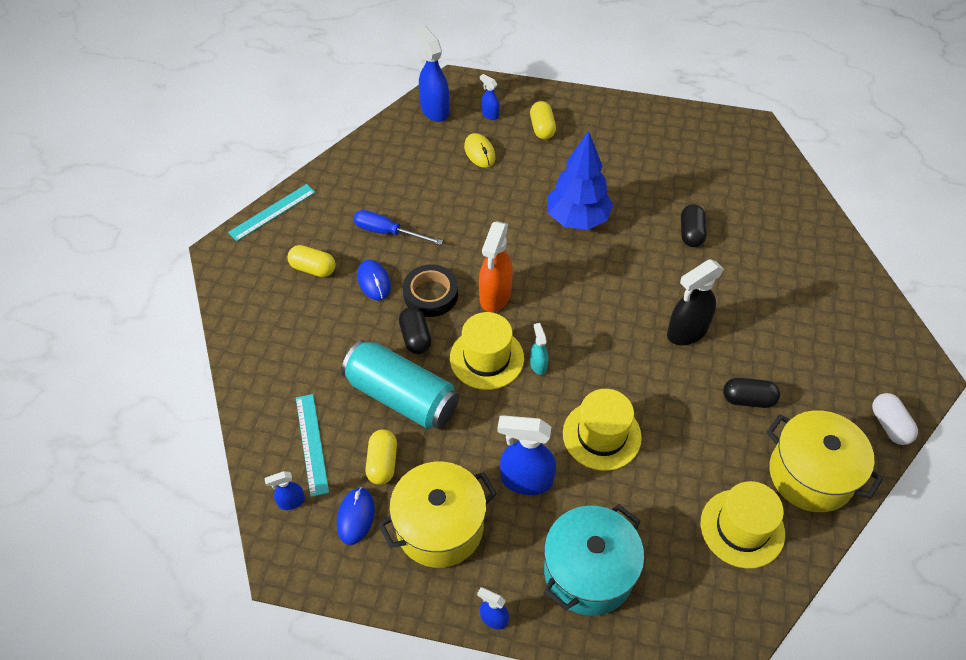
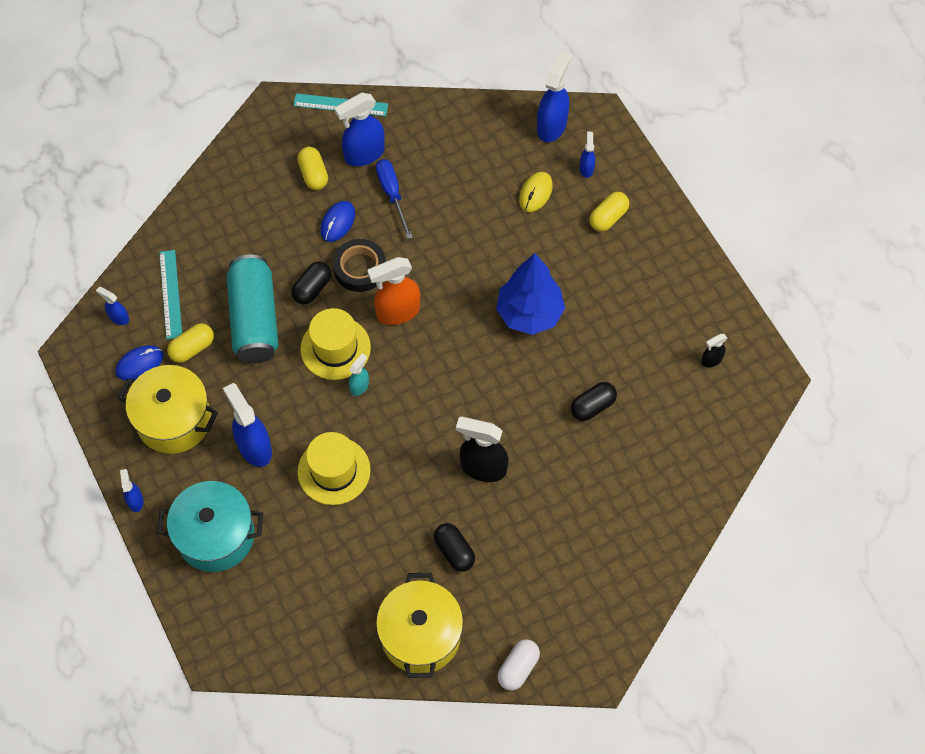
camera: 50 degrees right, 10 degrees up
(312, 444) = (171, 294): turquoise ruler -> turquoise ruler turned 45 degrees counterclockwise
(332, 226) = (364, 154): none -> blue spray bottle
(711, 148) = (711, 360): none -> black spray bottle
(742, 528) = (333, 614): yellow hat -> none

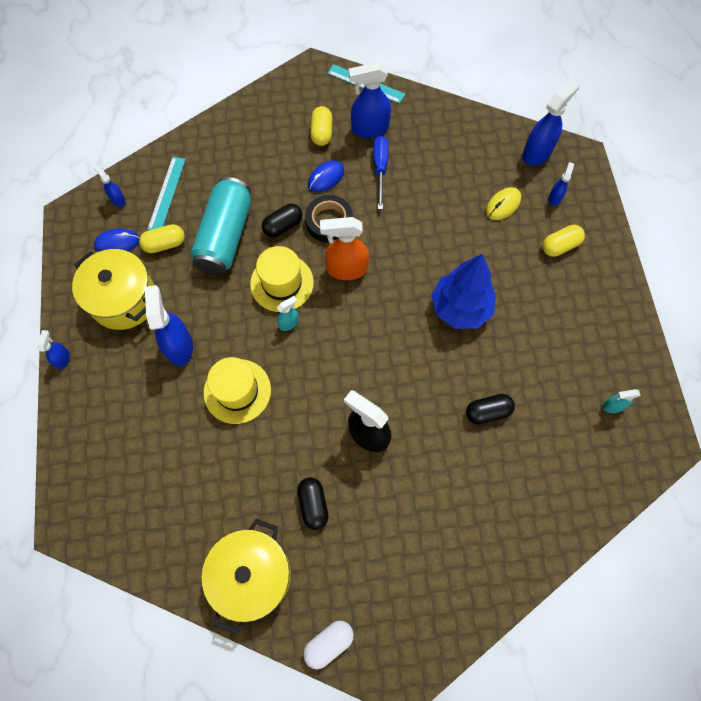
camera: 20 degrees right, 5 degrees up
(216, 536) = (114, 414): turquoise pot -> none
(711, 360) = (612, 406): black spray bottle -> turquoise spray bottle

